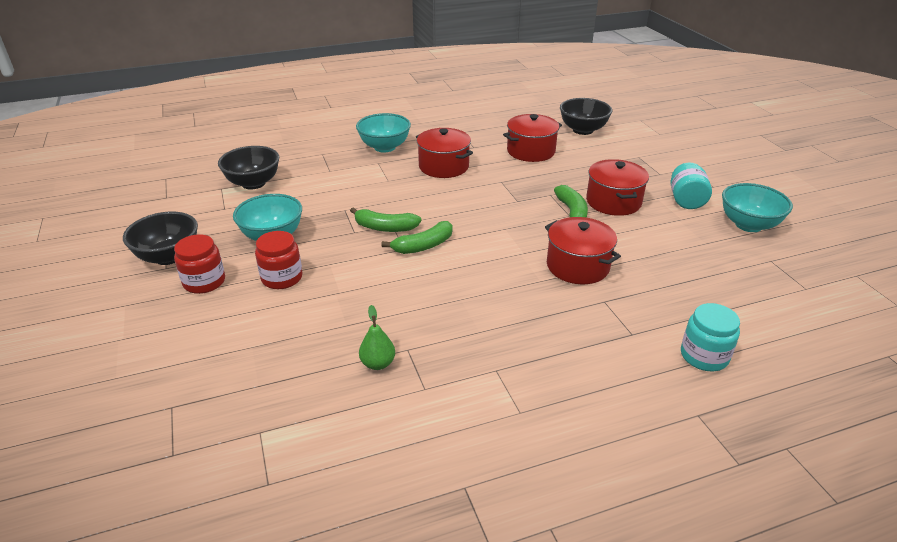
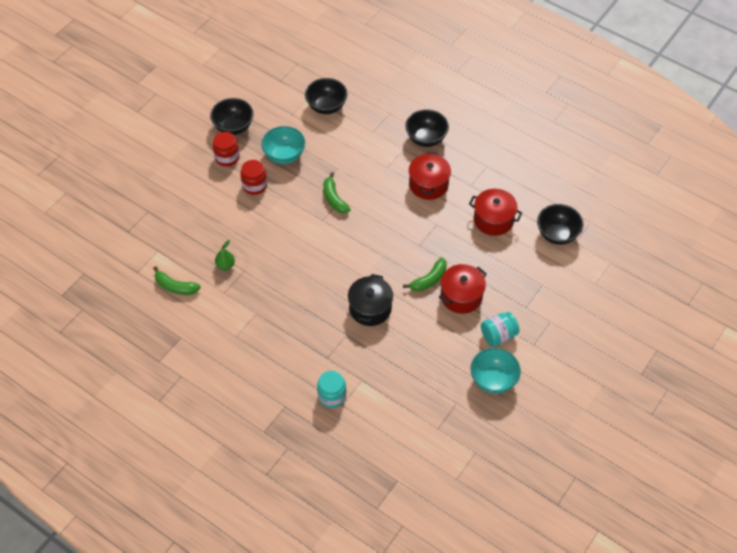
camera: 55 degrees right, 20 degrees up
(384, 147) = (426, 138): turquoise bowl -> black bowl
(423, 246) = (331, 227): green banana -> green banana (175, 287)
(577, 266) = (370, 308): red pot -> black pot

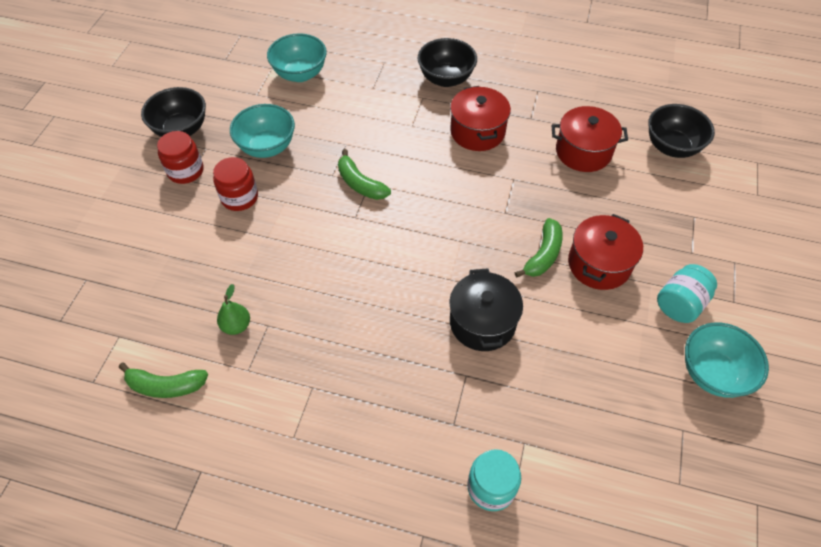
camera: 20 degrees left, 0 degrees up
(326, 106) = (300, 74): black bowl -> turquoise bowl

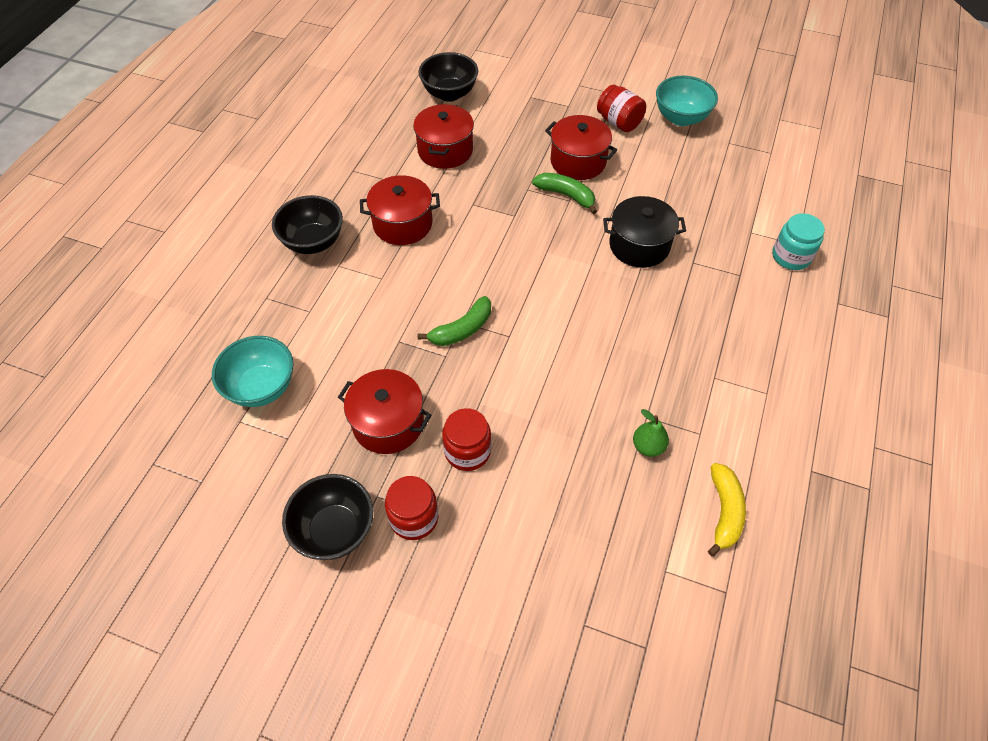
camera: 85 degrees left, 0 degrees up
(166, 386) = (724, 512): green banana -> yellow banana
(267, 147) = (388, 423): turquoise bowl -> red pot
(680, 304) = (619, 122): turquoise jar -> red jar

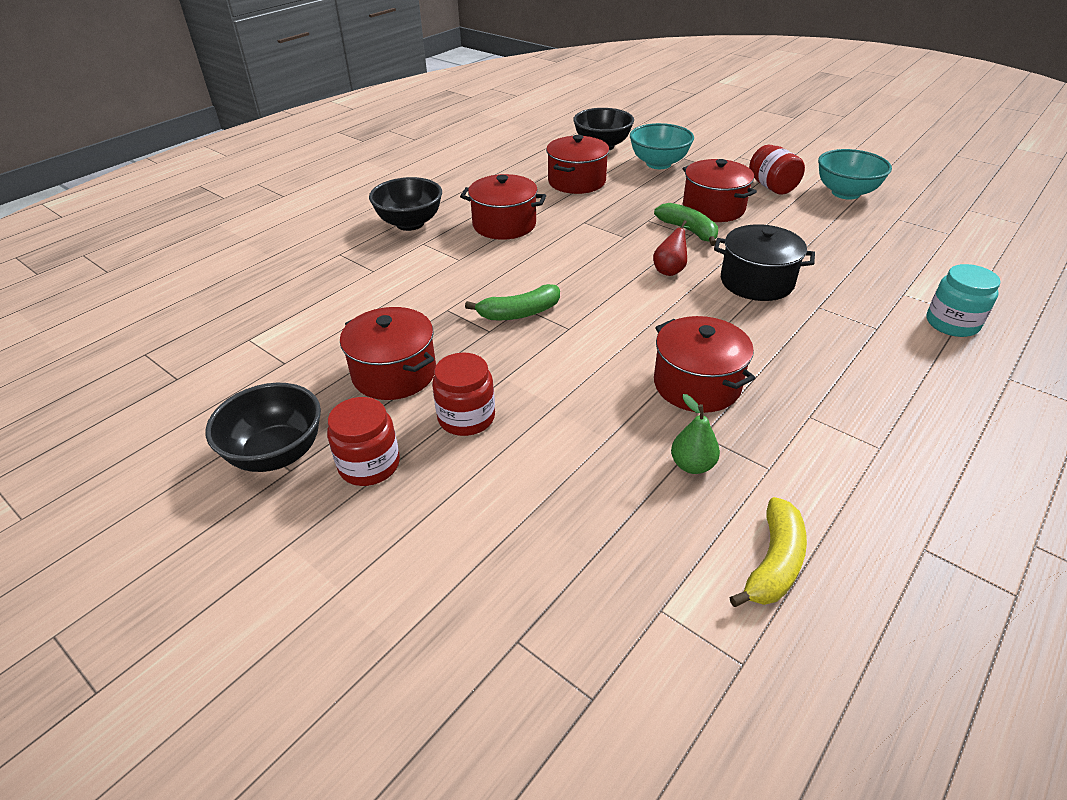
camera: 20 degrees right, 15 degrees down
(262, 387) = (288, 318): turquoise bowl -> turquoise bowl (658, 164)
(567, 247) = (670, 269): none -> red pear
(627, 369) = (697, 384): none -> red pot

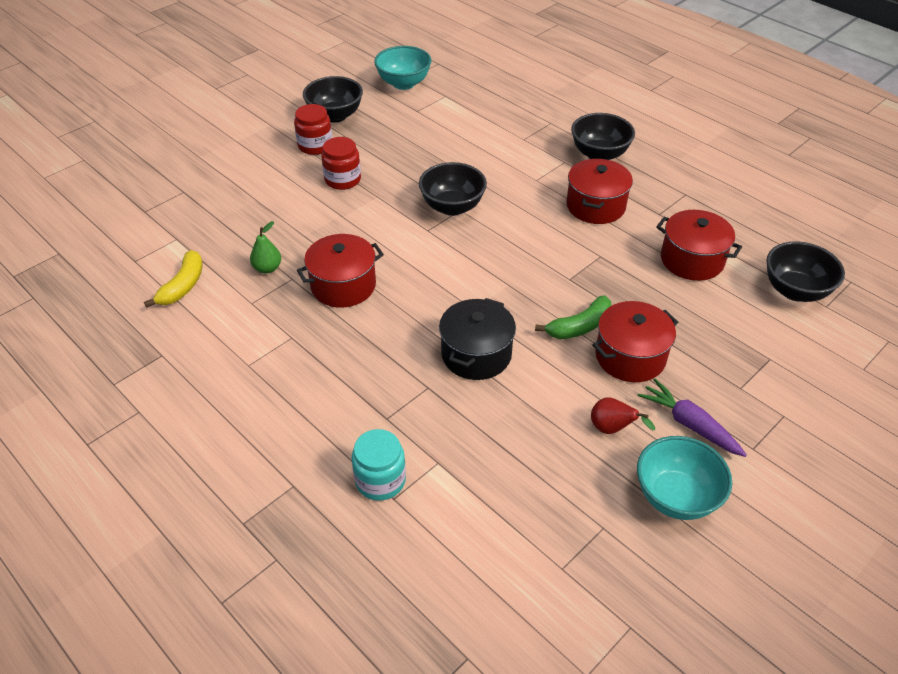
camera: 95 degrees right, 5 degrees up
(394, 373) = (394, 152): red pot -> none
(519, 313) = (452, 207): green banana -> black bowl
(658, 164) = (748, 332): turquoise bowl -> turquoise bowl (403, 83)
(670, 269) = (505, 300): red pear -> red pear (612, 429)
(772, 187) = (689, 424): red jar -> purple carrot
(773, 563) = (183, 286): yellow banana -> yellow banana turned 105 degrees counterclockwise

